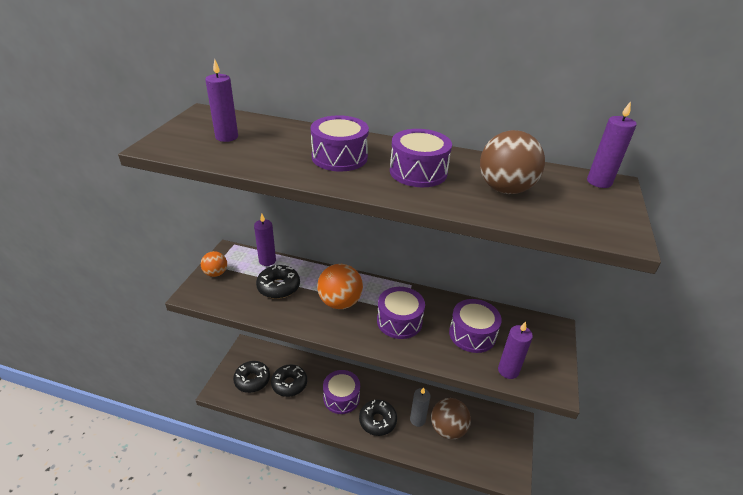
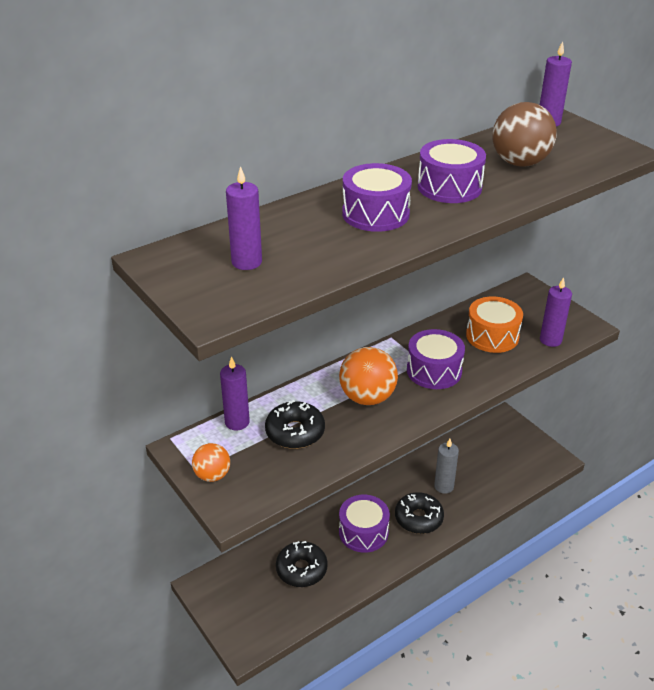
camera: 50 degrees left, 0 degrees up
(252, 380) = (261, 603): black donut -> none
(448, 429) = (472, 470): brown ball -> none
(472, 334) = (492, 336): purple drum -> orange drum

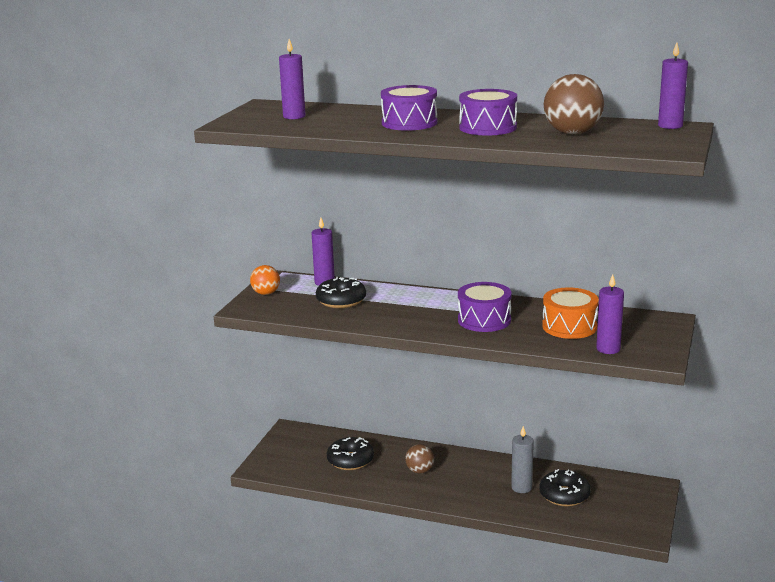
camera: 55 degrees right, 15 degrees down
(363, 532) = (420, 471): purple drum -> brown ball
(367, 397) = (414, 309): orange ball -> none
(418, 518) = (468, 489): black donut -> black donut (564, 495)

